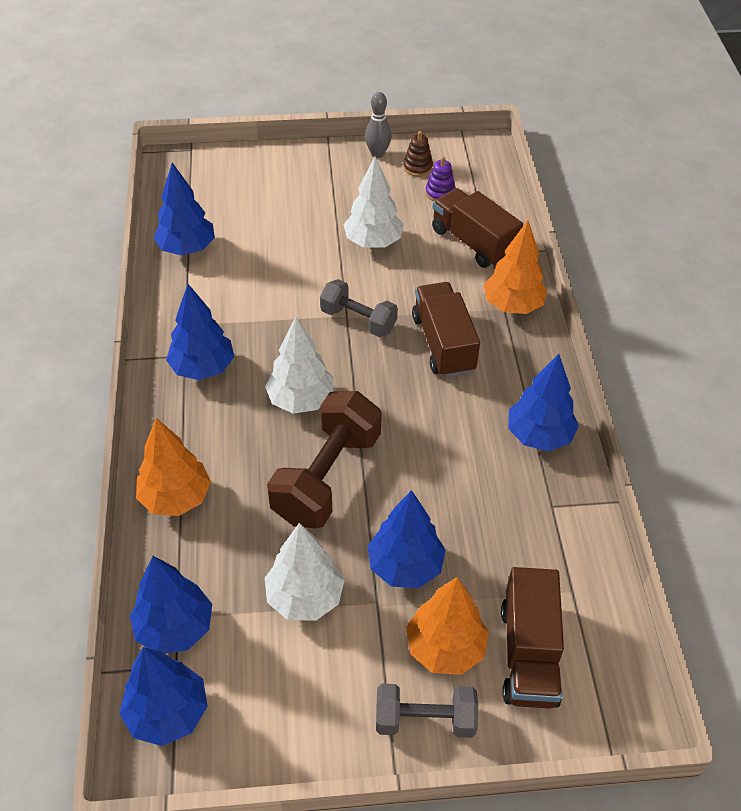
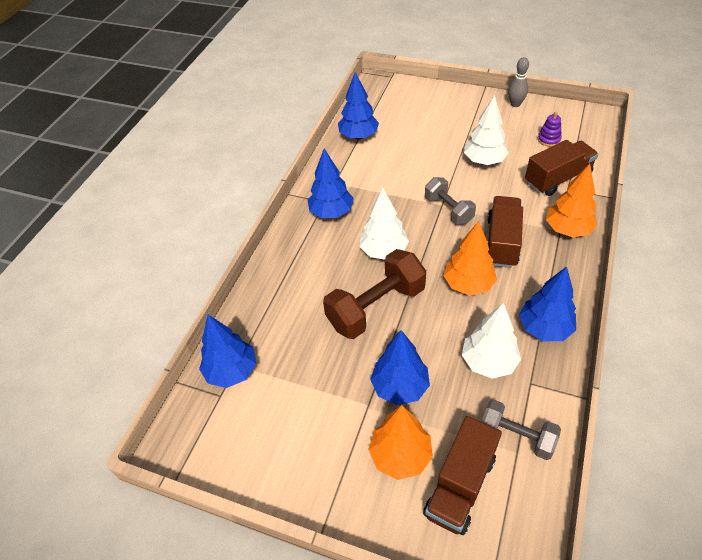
camera: 30 degrees right, 0 degrees up
(167, 713) = (200, 424): blue tree -> none
(176, 498) = (274, 289): orange tree -> orange tree (468, 284)
(305, 597) = (322, 382): white tree -> white tree (488, 362)
(417, 167) = (540, 119): brown stacking toy -> none
(425, 719) = (361, 501): grey dumbbell -> grey dumbbell (516, 436)
(473, 243) = (557, 179): brown truck -> brown truck turned 75 degrees clockwise

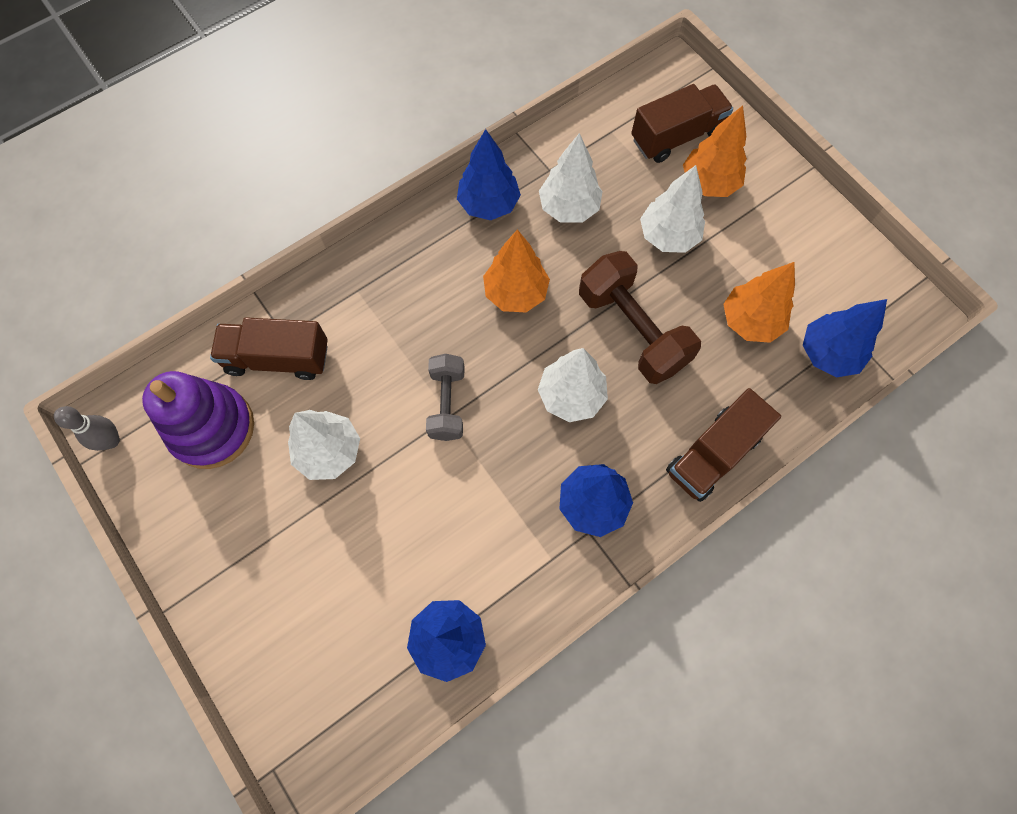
camera: 150 degrees left, 20 degrees up
(376, 307) = (632, 330): brown dumbbell -> brown dumbbell turned 60 degrees clockwise
(400, 387) = (668, 236): blue tree -> white tree
(502, 242) = (432, 318): brown truck -> brown truck (713, 454)
(515, 104) = (171, 532): grey bowling pin -> grey bowling pin (111, 440)
(516, 436) = (601, 141): grey dumbbell -> none
(548, 139) = (212, 428): purple stacking toy -> purple stacking toy, size x2.31
(567, 230) = (349, 285): orange tree -> orange tree (750, 321)

